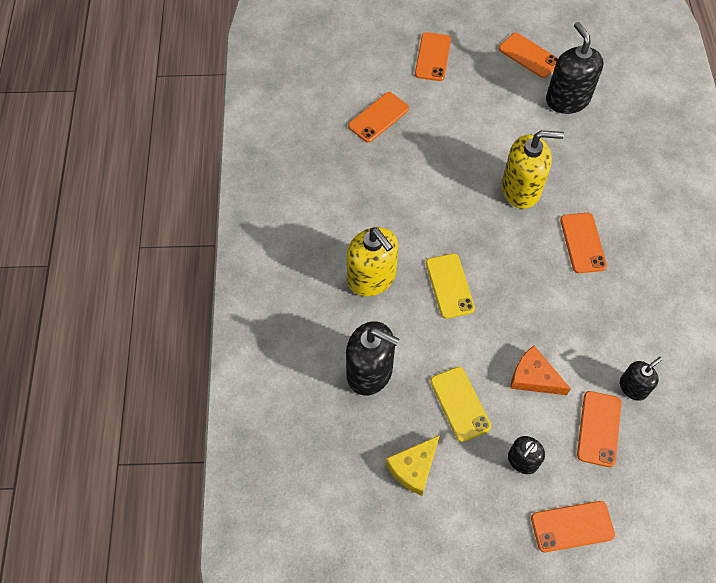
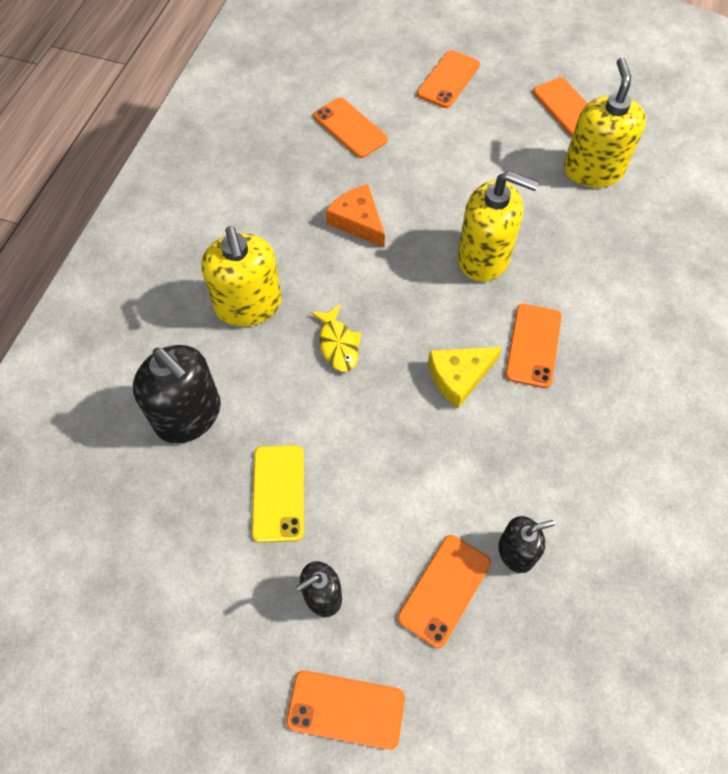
camera: 20 degrees right, 0 degrees up
(378, 117) = (350, 128): orange phone -> orange phone turned 75 degrees clockwise
(413, 468) = (180, 553): yellow cheese -> yellow cheese (459, 377)
(449, 286) = (338, 344): yellow phone -> yellow fish
(534, 377) = (389, 492): orange cheese -> orange cheese (358, 221)
(567, 99) = (593, 170): black soap dispenser -> yellow soap dispenser

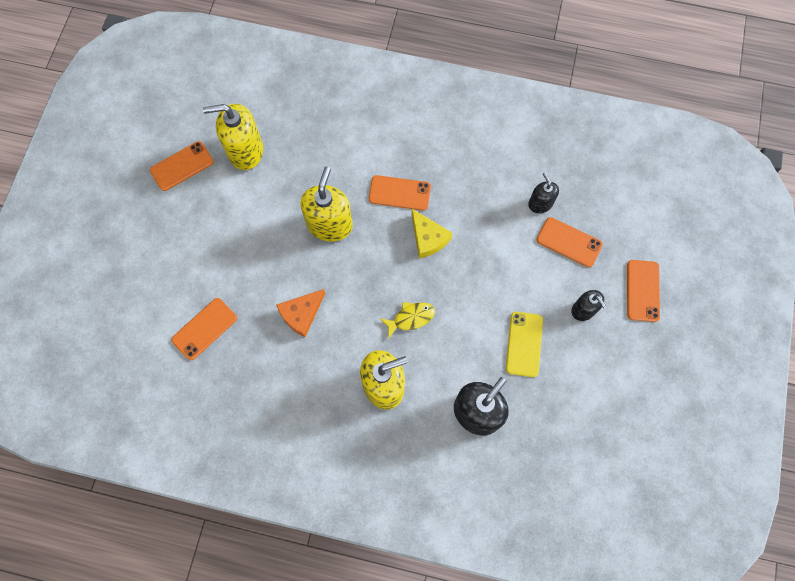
camera: 95 degrees left, 10 degrees up
(278, 493) = (524, 344): yellow phone -> yellow phone turned 75 degrees counterclockwise
(448, 79) = (149, 254): orange phone -> none

